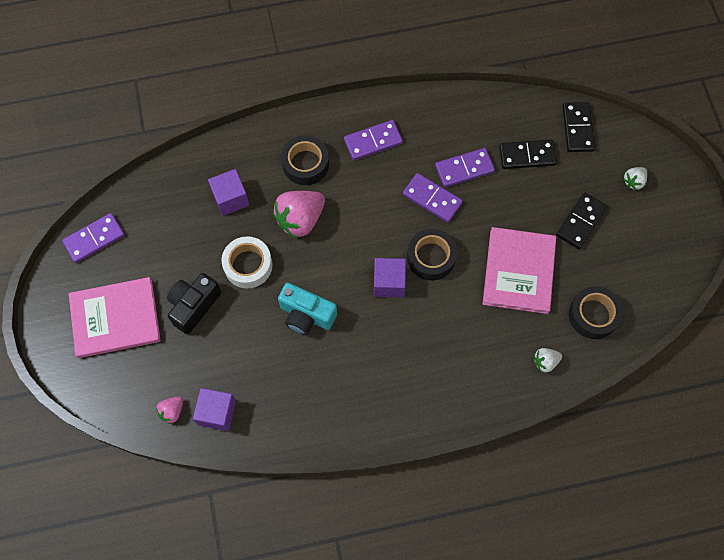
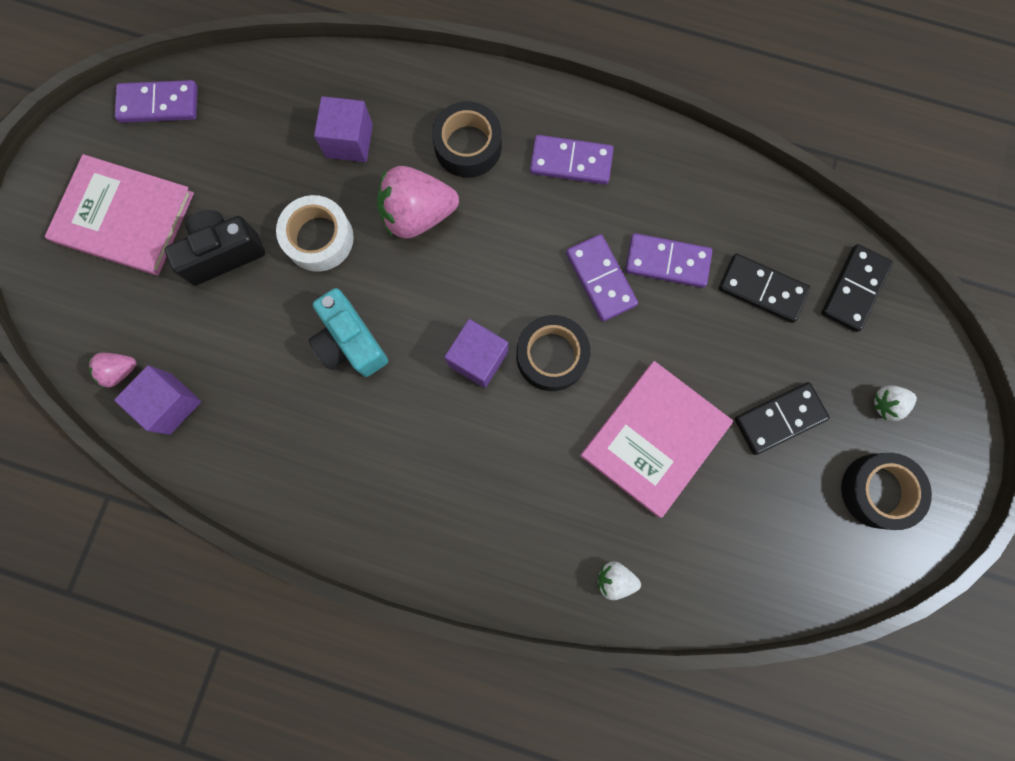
camera: 30 degrees right, 10 degrees up
(593, 315) = (717, 554): black tape -> black tape (878, 491)

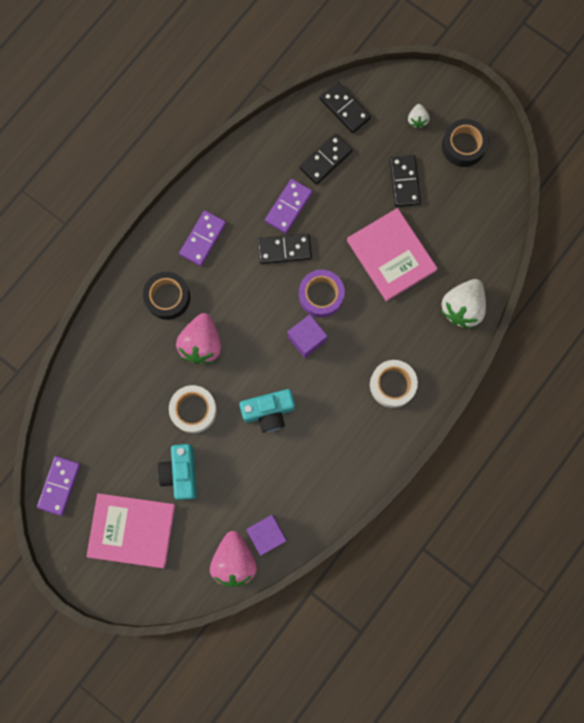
camera: 70 degrees left, 0 degrees up
(120, 371) = (234, 560): pink strawberry -> pink strawberry, size x2.01
(124, 218) = (132, 530): pink book -> pink book turned 60 degrees clockwise
(223, 253) = (181, 473): black camera -> turquoise camera
(349, 141) = (135, 370): purple cube -> none
(453, 511) = (392, 385): none -> white tape
(551, 356) = (321, 295): black tape -> purple tape
(601, 279) = (284, 249): purple domino -> black domino
(615, 579) = (462, 307): white strawberry -> white strawberry, size x2.01

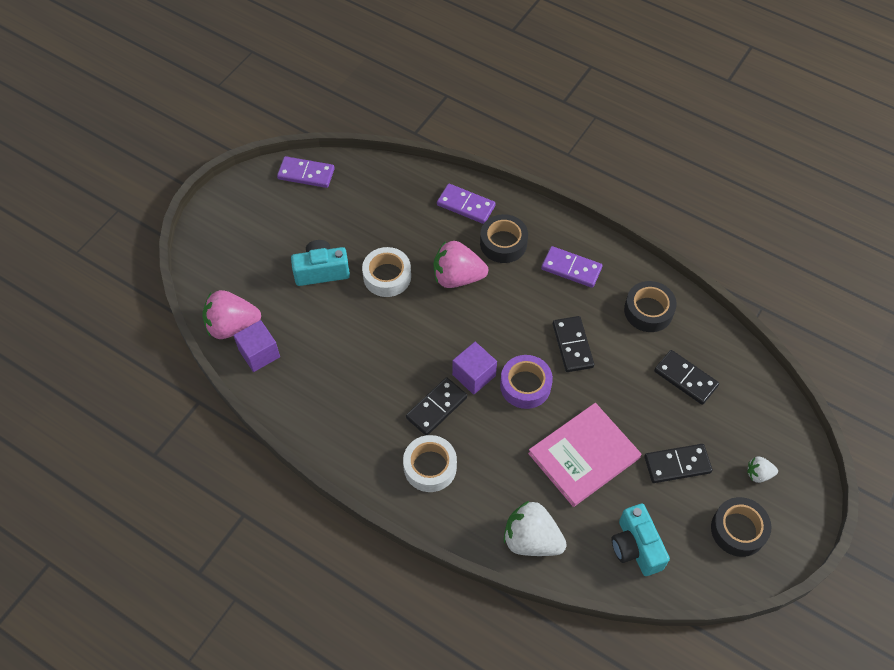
camera: 85 degrees right, 20 degrees down
(132, 530) = (263, 235): pink book -> none
(255, 178) = (648, 311): none -> black tape
(268, 412) = (390, 344): turquoise camera -> turquoise camera (635, 547)
(288, 207) = (622, 345): purple domino -> purple domino (466, 205)
(344, 109) = (752, 394): black domino -> black domino (436, 407)

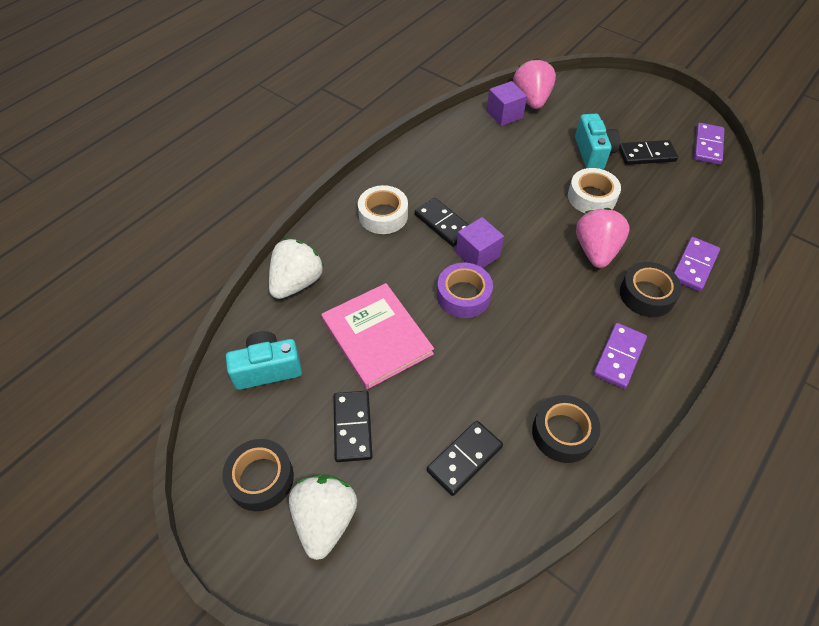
camera: 95 degrees right, 5 degrees down
(572, 345) = (512, 344): black domino -> black domino (646, 155)
(758, 474) = (325, 520): white strawberry -> white strawberry, size x2.01

